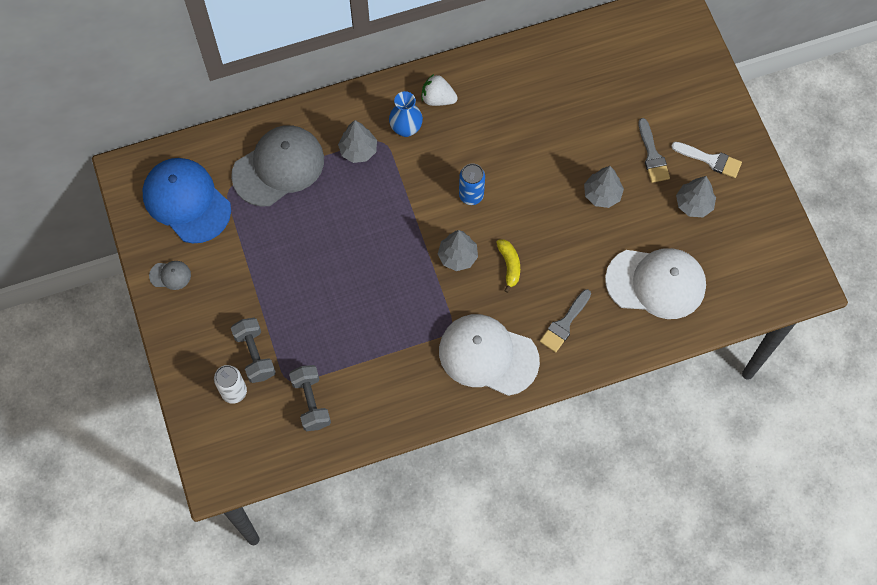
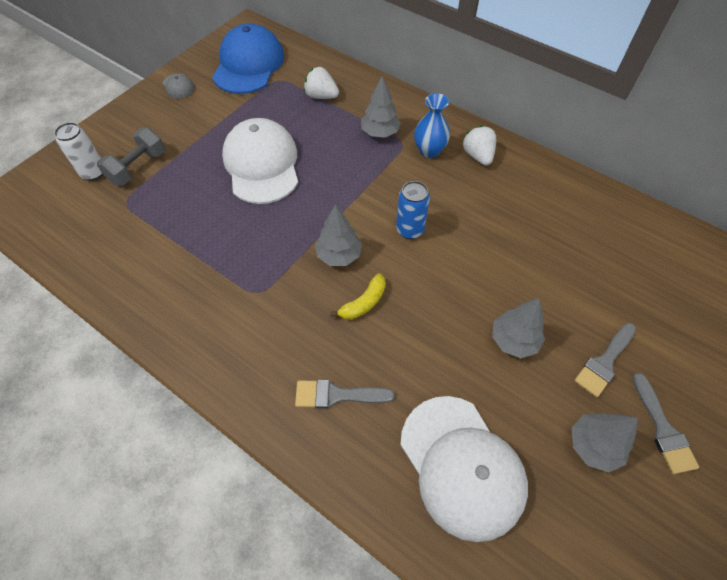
camera: 55 degrees right, 10 degrees down
(278, 167) = (321, 96): grey cap -> white strawberry
(311, 402) = (112, 228): grey dumbbell -> none
(488, 355) = (249, 342): white cap -> white cap (262, 164)
(710, 160) = (663, 429): white brush -> grey brush

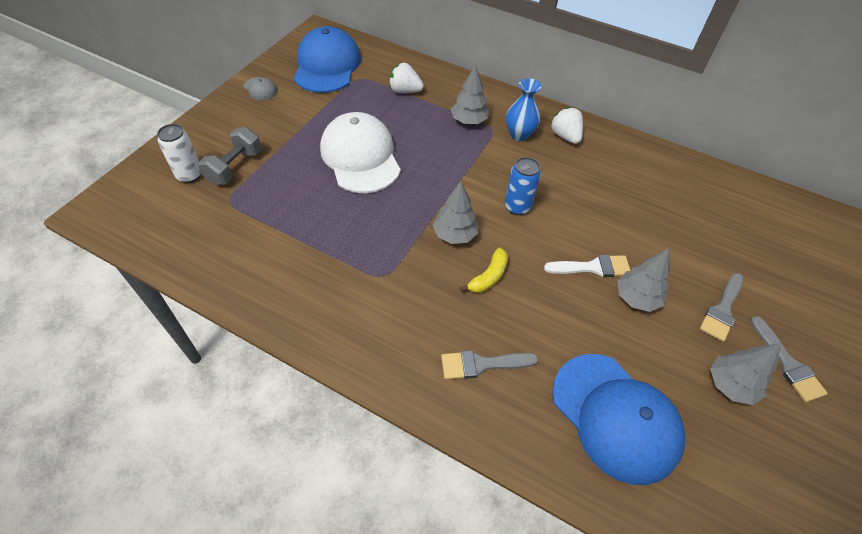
camera: 10 degrees left, 5 degrees down
(461, 466) = (615, 417): white cap -> blue cap
(474, 302) = (593, 267): none -> white brush

